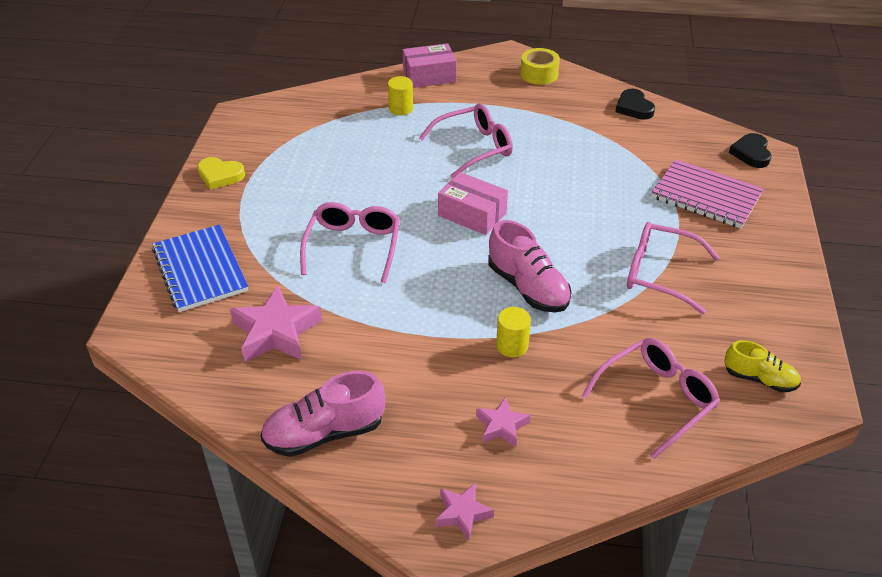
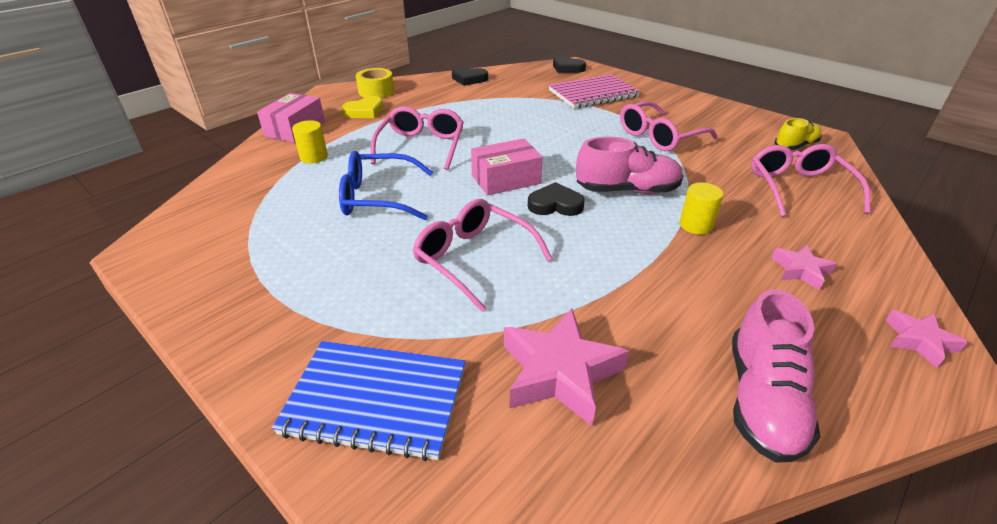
camera: 55 degrees left, 5 degrees down
(220, 175) = (224, 308): yellow heart -> yellow heart (364, 111)
(381, 167) = (378, 197): none -> blue glasses
(462, 256) = (555, 204): none -> black heart

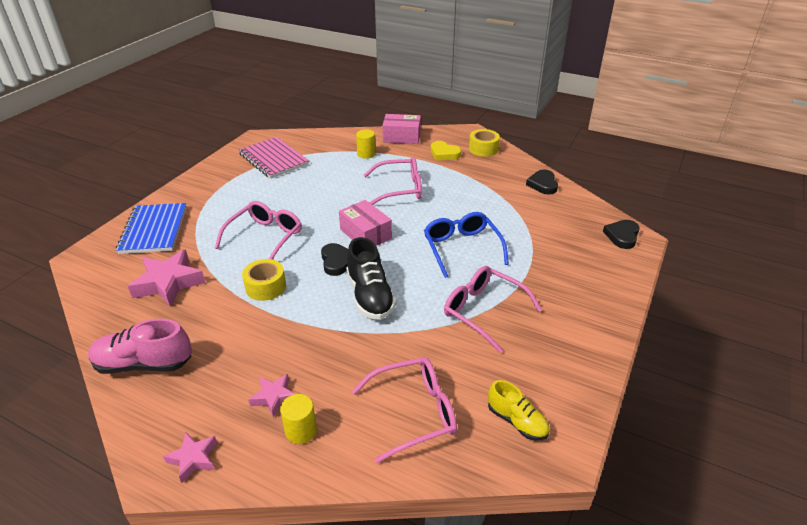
camera: 75 degrees right, 0 degrees up
(378, 197) = (324, 189): blue glasses -> blue glasses (462, 248)
(593, 94) = (562, 260): pink notebook -> pink notebook (273, 159)
(593, 265) = (265, 287): none -> yellow tape
(627, 190) = (370, 296): pink shoe -> black shoe
(696, 225) = (327, 336): yellow cylinder -> yellow cylinder (301, 431)

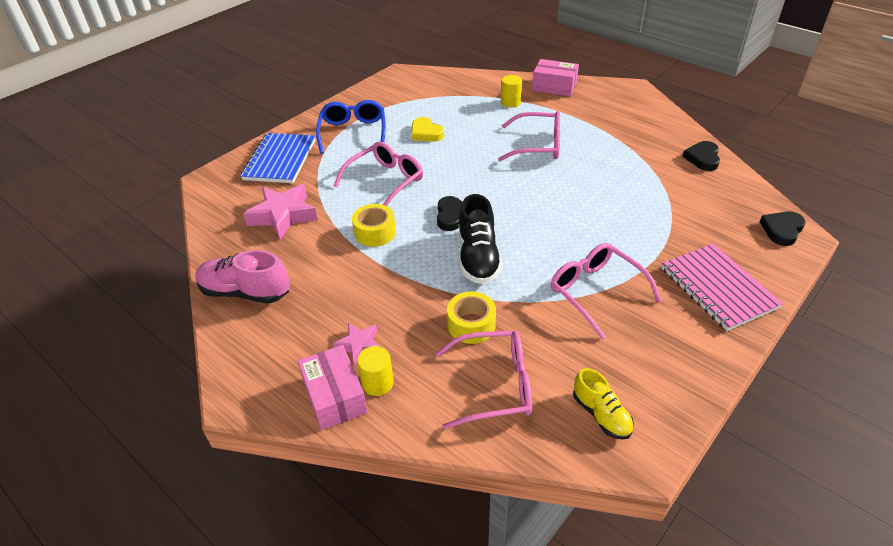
camera: 15 degrees right, 5 degrees up
(193, 459) = (272, 391): pink star -> none
(273, 159) = (412, 98): pink notebook -> pink notebook (718, 288)
(365, 234) = (489, 190): pink box -> pink box (334, 396)
(444, 153) = (597, 110): yellow heart -> yellow heart (426, 133)
(462, 248) = (589, 219): blue glasses -> blue glasses (353, 132)
(483, 149) = (643, 109): yellow tape -> yellow tape (471, 325)

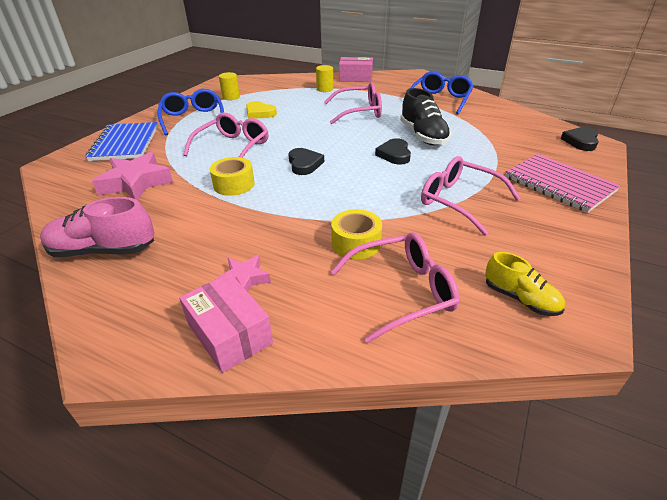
camera: 15 degrees left, 5 degrees down
(377, 383) = (276, 311): yellow cylinder -> yellow cylinder (231, 97)
(478, 257) = (340, 190): black shoe -> black shoe (423, 136)
(643, 138) = (440, 100): none -> blue glasses
(702, 158) = (492, 107): black heart -> black heart (394, 154)

